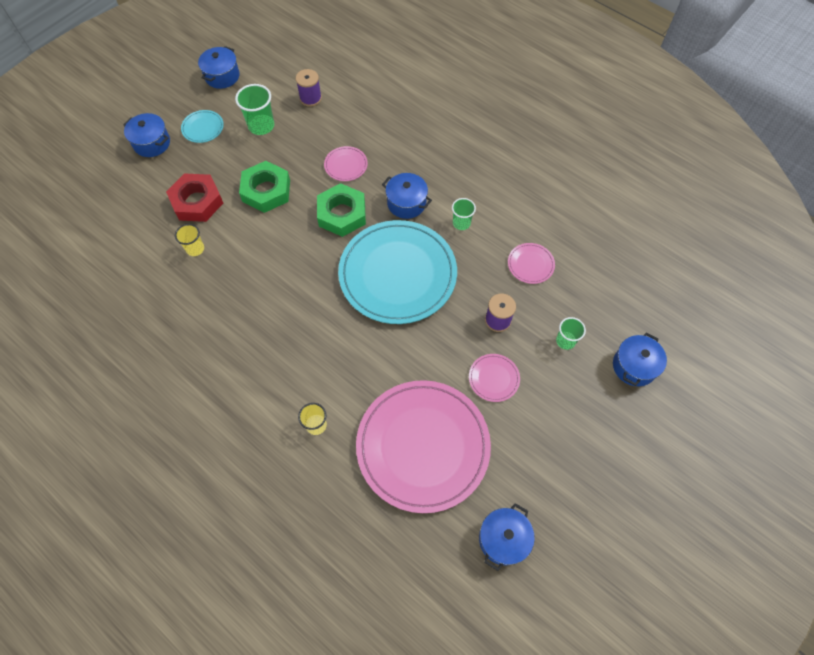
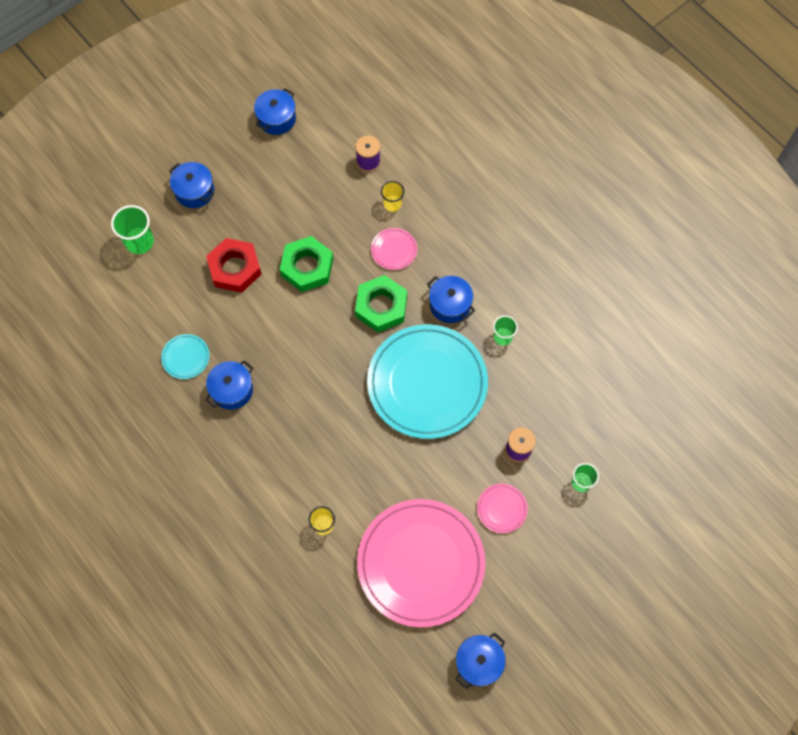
camera: 10 degrees right, 5 degrees up
(195, 249) = (228, 321): yellow cup -> yellow cup (392, 204)
(203, 128) = (249, 181): turquoise plate -> turquoise plate (186, 357)
(261, 126) = (311, 188): green cup -> green cup (139, 242)
(530, 264) = (564, 395): pink plate -> none
(634, 366) = (643, 520): blue pot -> blue pot (232, 390)

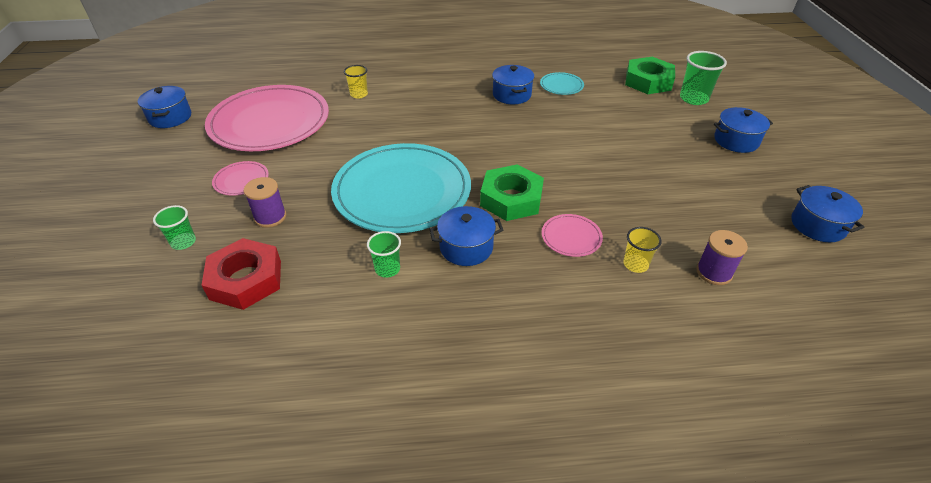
camera: 125 degrees right, 25 degrees down
(235, 268) = (629, 133): red nut -> red nut (246, 279)
(307, 267) = (597, 172): green nut -> green nut (648, 81)

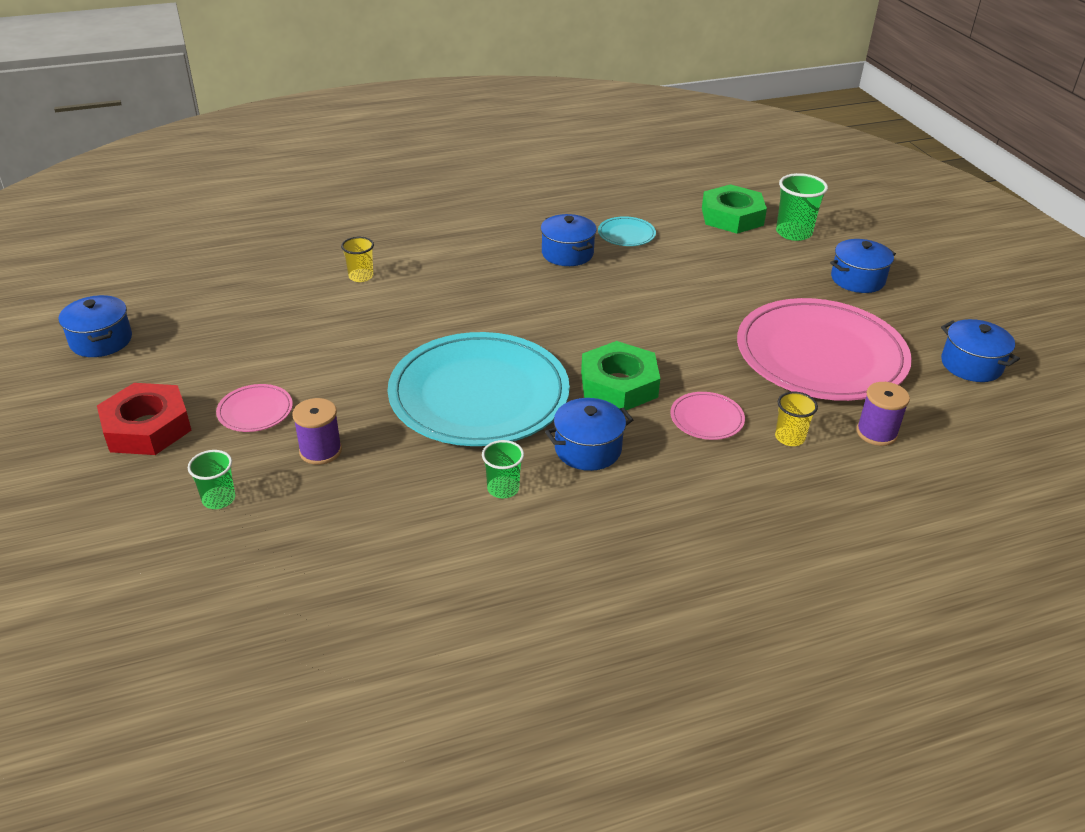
camera: 15 degrees left, 5 degrees down
(246, 279) = (328, 530): red nut -> red nut (147, 427)
(270, 122) = (253, 329): pink plate -> pink plate (820, 355)

